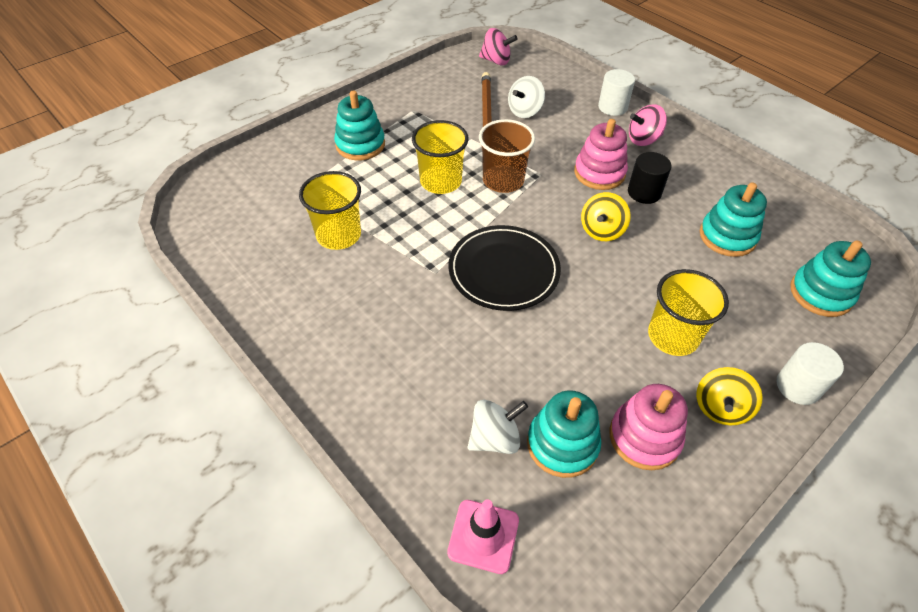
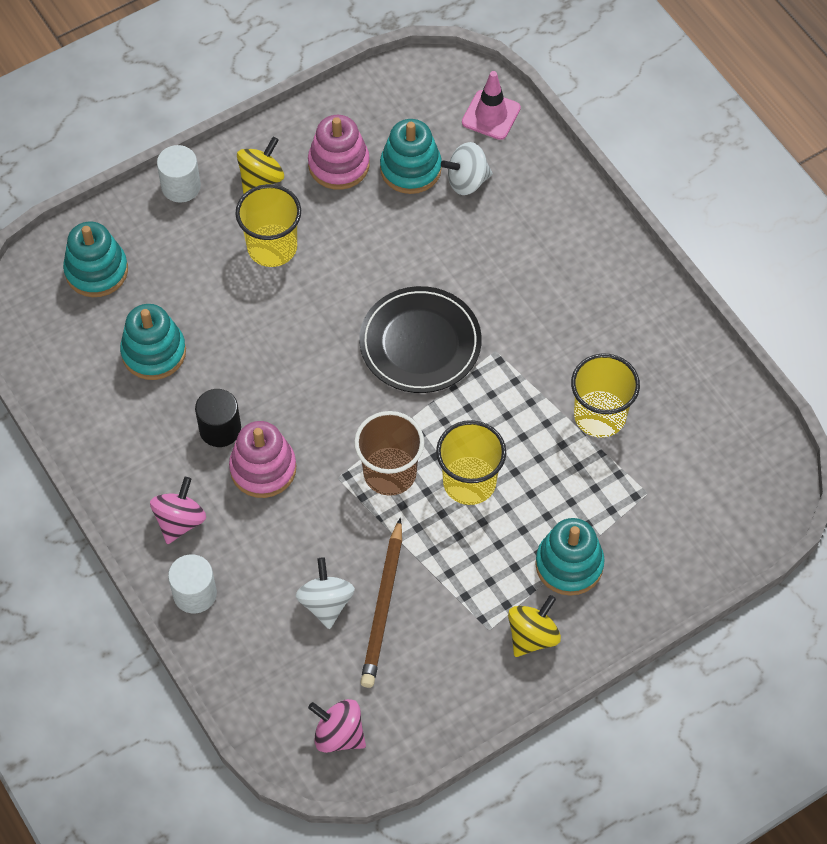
camera: 170 degrees left, 10 degrees up
(525, 111) = (326, 603): white spinning top -> white spinning top turned 60 degrees counterclockwise
(601, 231) = (294, 380): yellow spinning top -> yellow spinning top (532, 636)
(643, 139) = (180, 521): pink spinning top -> pink spinning top turned 60 degrees counterclockwise

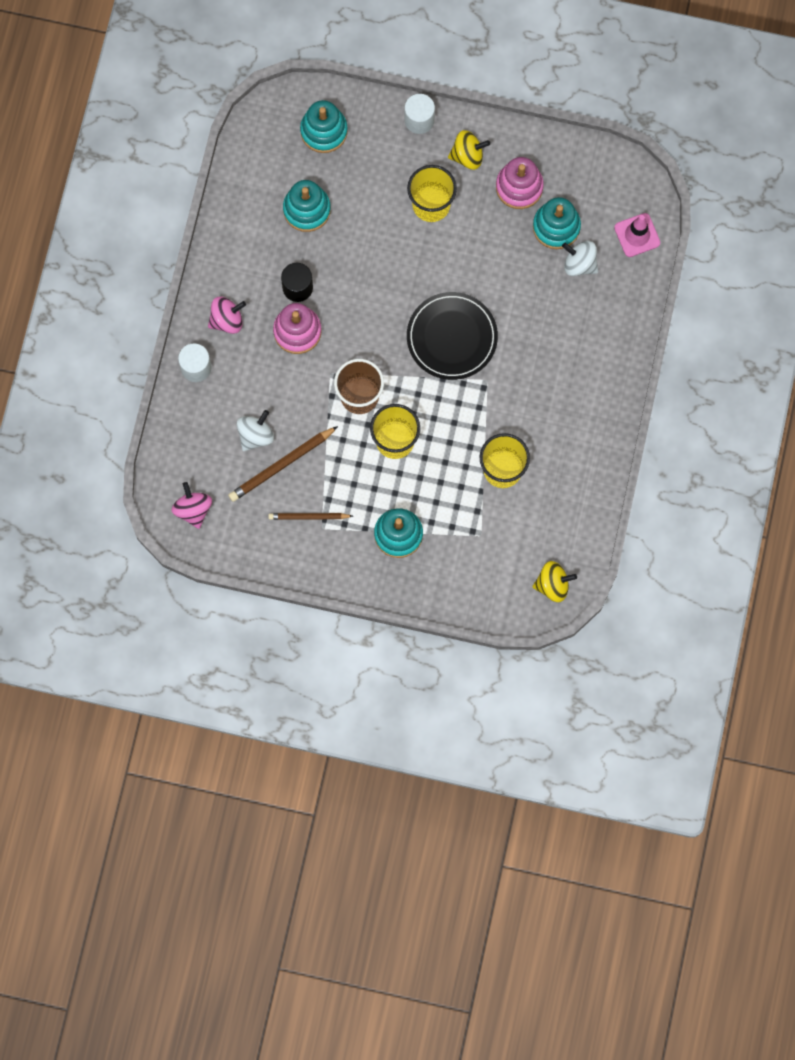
camera: 45 degrees right, 15 degrees up
(464, 631) = (308, 517): none -> brown pencil
(532, 636) = (340, 553): yellow spinning top -> yellow spinning top (553, 585)

